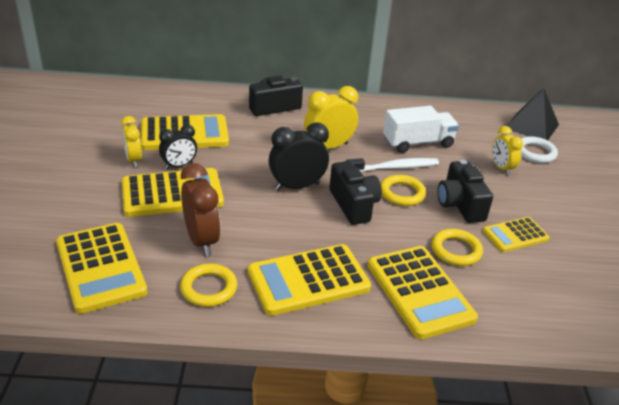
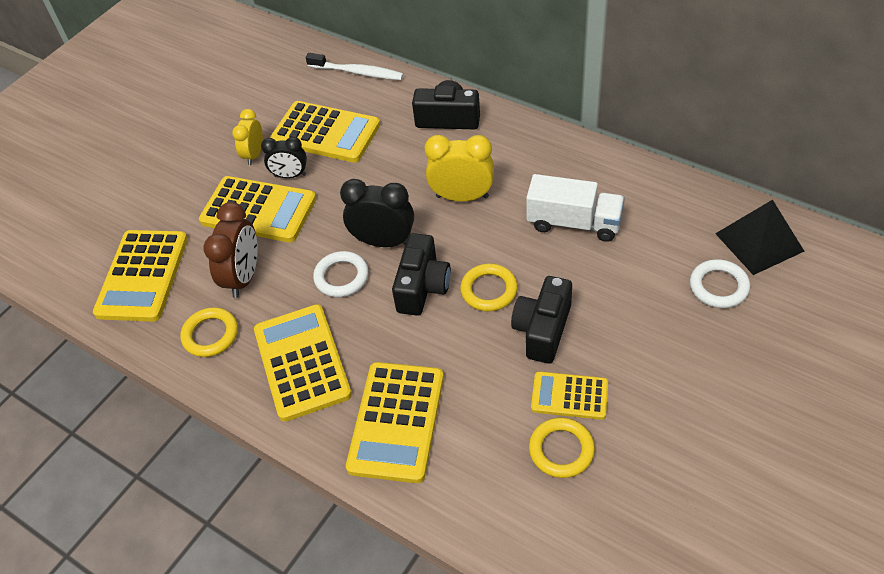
camera: 40 degrees right, 15 degrees up
(285, 216) = (341, 277): none -> white ring
(308, 280) = (302, 362): yellow calculator -> yellow calculator turned 60 degrees clockwise
(394, 167) = (512, 250): white toothbrush -> white toothbrush (357, 72)
(456, 250) = (481, 388): yellow ring -> yellow ring (561, 450)
(501, 168) = (647, 295): yellow clock -> none

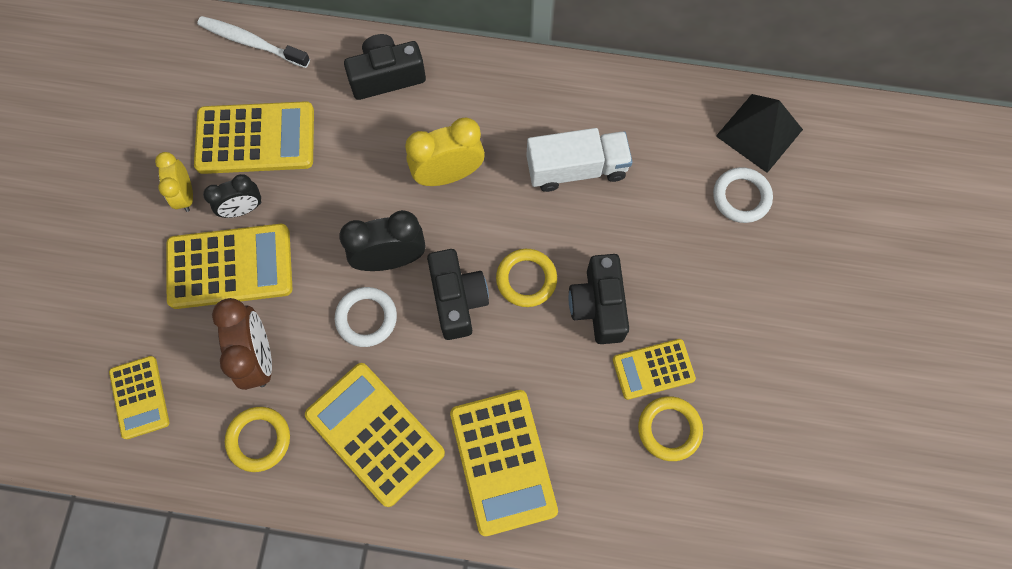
camera: 30 degrees left, 20 degrees up
(142, 276) = (139, 397): yellow calculator -> yellow calculator, size x0.59
(357, 72) = (251, 43): white toothbrush -> white toothbrush turned 150 degrees counterclockwise

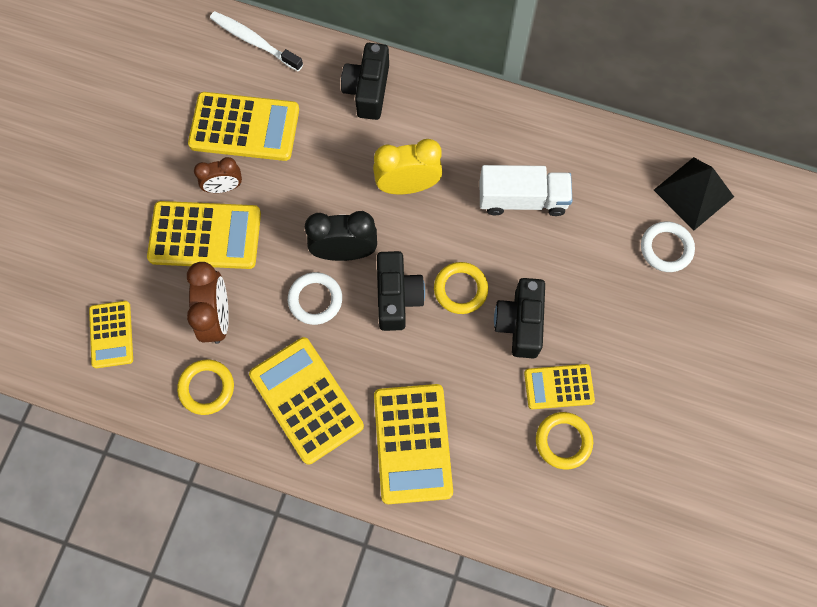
camera: 10 degrees right, 0 degrees up
(185, 195) = (176, 167): yellow clock -> none
(243, 209) = (224, 187): black clock -> brown clock
(386, 77) = (368, 90): black camera -> black camera turned 75 degrees counterclockwise

